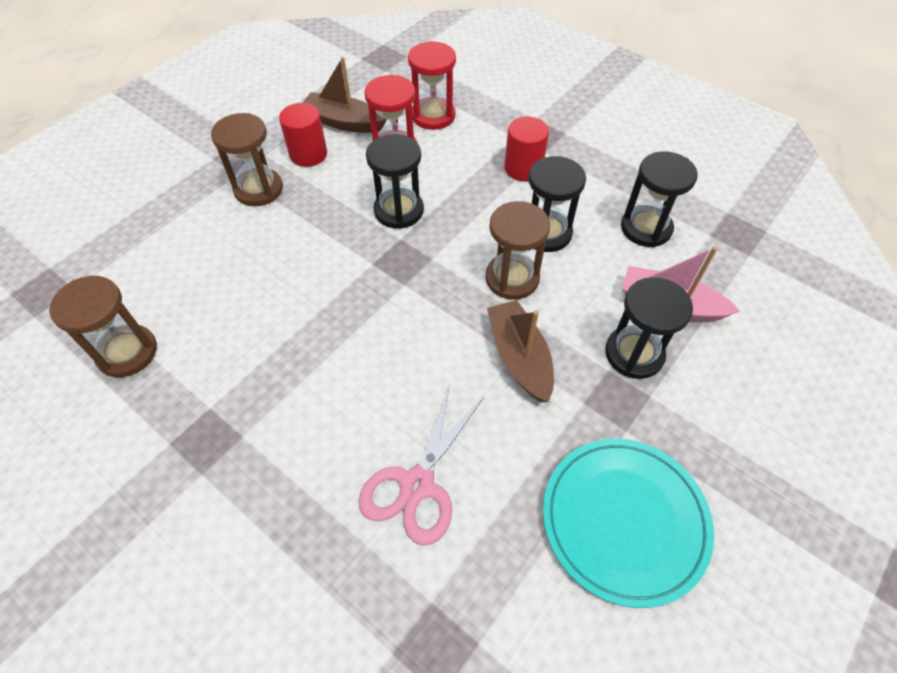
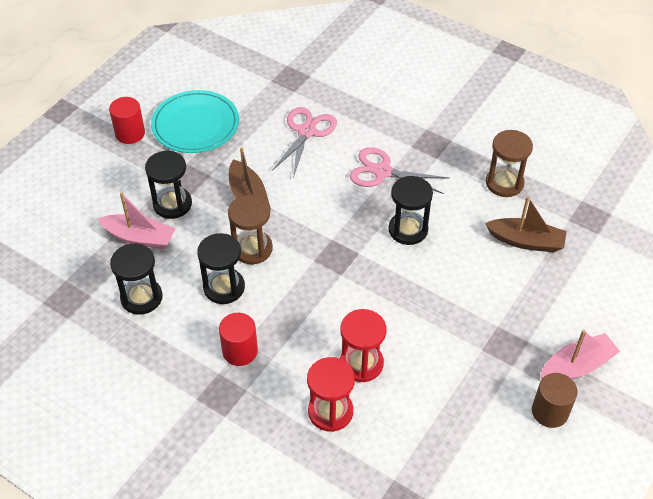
camera: 175 degrees right, 5 degrees down
(176, 135) = (577, 366): none -> pink boat
(225, 104) = (550, 411): none -> brown cylinder
(258, 189) = (471, 311): brown hourglass -> none
(305, 388) = (382, 171): none -> pink scissors
(308, 154) = (441, 352): red cylinder -> red cylinder (130, 133)
(344, 122) = (419, 395): brown boat -> brown boat (526, 241)
(398, 210) = (346, 299): black hourglass -> black hourglass (408, 230)

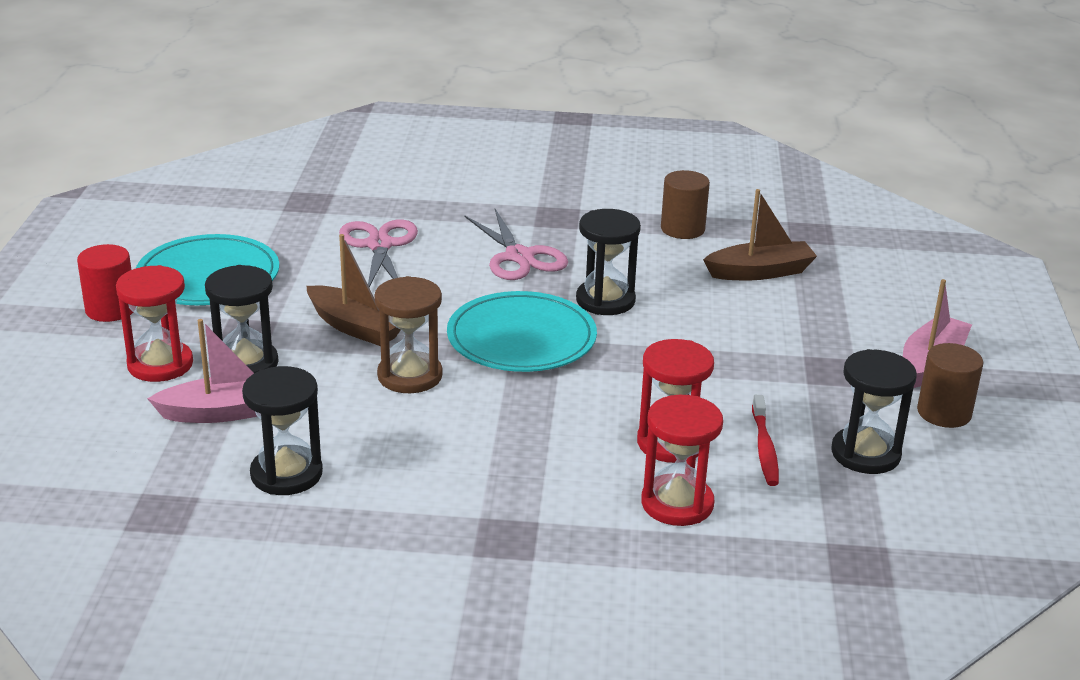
camera: 30 degrees left, 20 degrees down
(129, 187) = (160, 364): none -> red hourglass
(224, 287) = (405, 426): black hourglass -> black hourglass (865, 454)
(240, 351) = (491, 484): red cylinder -> none
(335, 243) = (521, 338): none -> turquoise plate
(382, 171) = (519, 257): pink scissors -> pink scissors turned 105 degrees counterclockwise
(413, 391) = (764, 448): none -> red toothbrush
(504, 183) = (682, 229): brown hourglass -> brown cylinder

